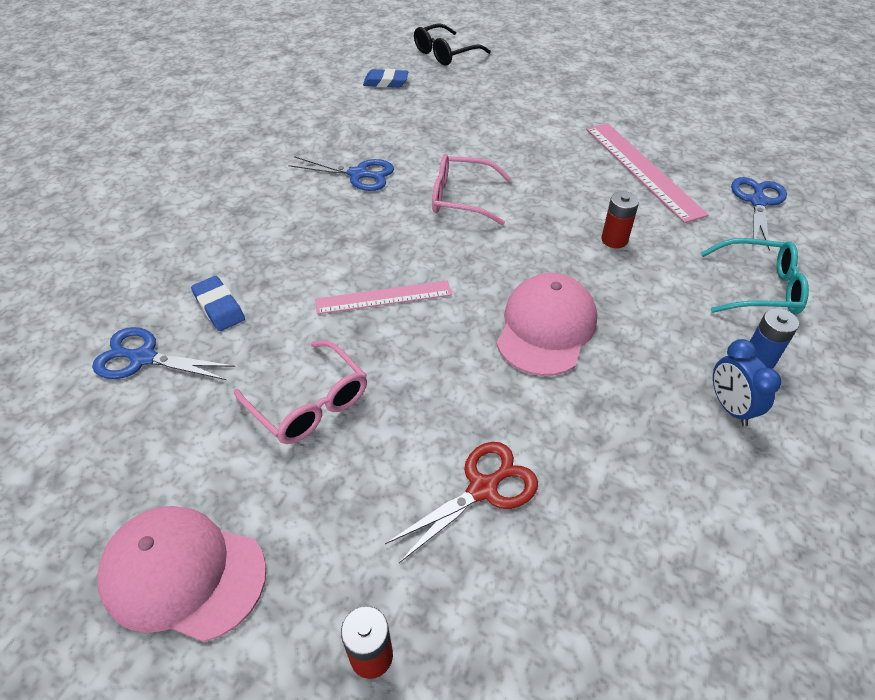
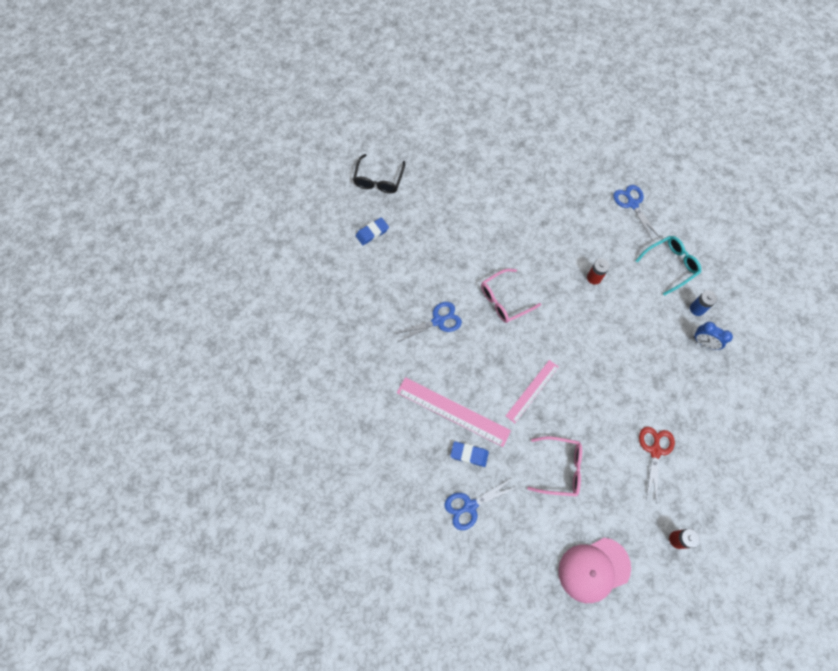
camera: 40 degrees left, 20 degrees up
(546, 328) = (610, 354): pink cap -> none
(642, 170) = (567, 215): pink ruler -> pink ruler (453, 411)

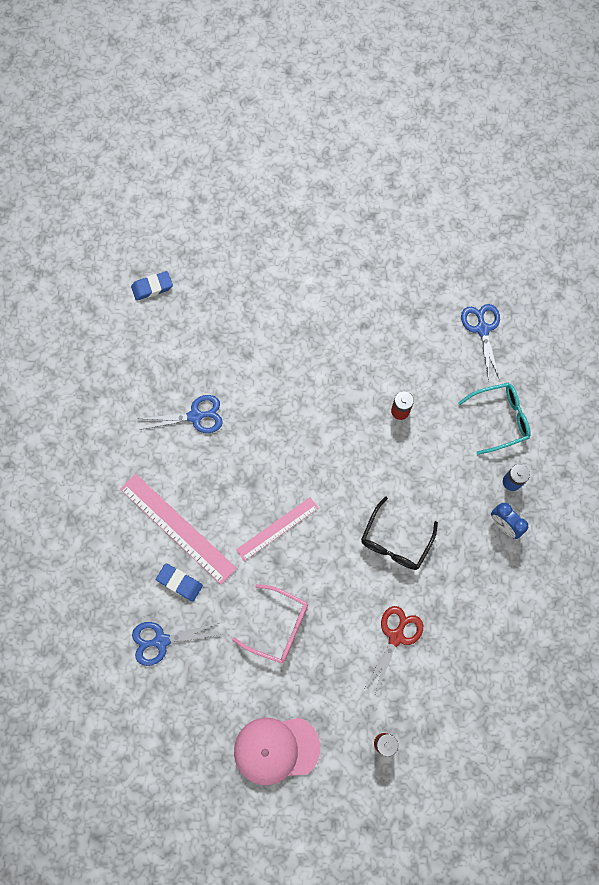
camera: 15 degrees right, 5 degrees up
(378, 180) = (181, 221): black glasses -> black glasses (395, 541)
(504, 300) = (282, 411): pink glasses -> none

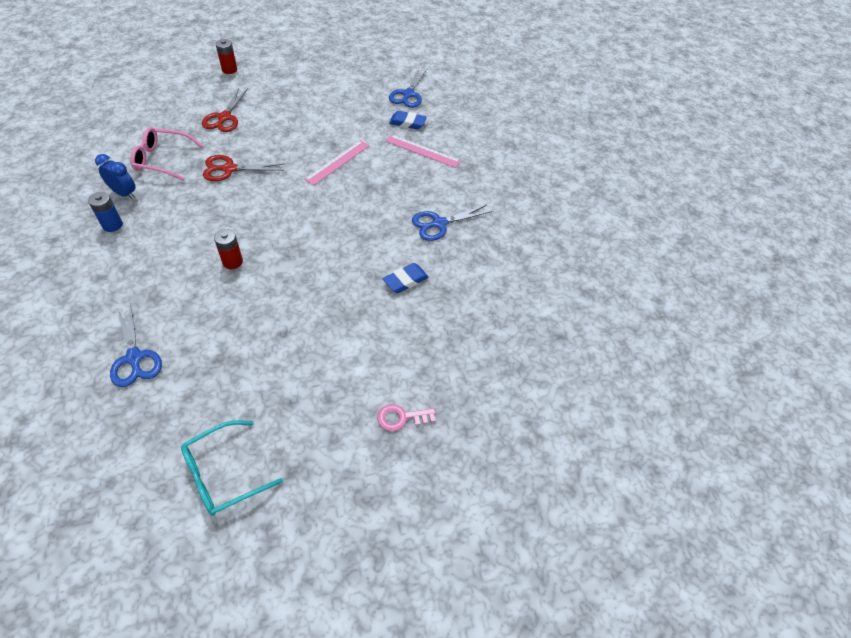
camera: 160 degrees right, 20 degrees down
(152, 287) = (535, 325): blue eraser -> blue eraser (405, 280)
(161, 641) = (408, 94): blue scissors -> blue scissors turned 135 degrees clockwise
(177, 528) = (422, 151): pink ruler -> pink ruler, size x0.64
(276, 749) = (308, 59): pink cap -> none
(278, 626) = (321, 111): pink glasses -> pink glasses (163, 160)
(286, 235) = (401, 418): none -> pink key
(395, 541) = (229, 169): black glasses -> red scissors
(500, 419) = (120, 273): turquoise glasses -> turquoise glasses (223, 474)

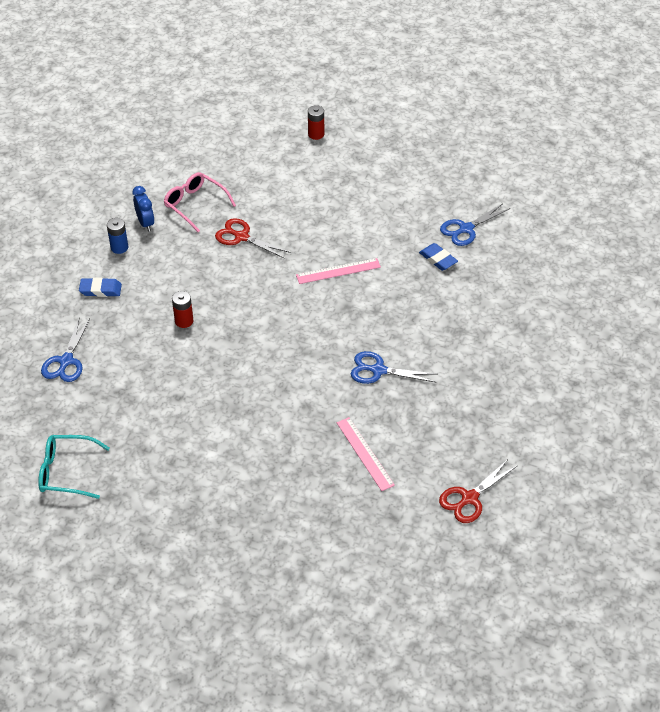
camera: 40 degrees right, 5 degrees down
(224, 117) = (274, 184): red scissors -> red scissors (469, 498)
(401, 418) = (212, 504): pink key -> none
(405, 280) = (305, 404): blue eraser -> blue eraser (100, 290)
(422, 151) = (426, 294): pink ruler -> pink ruler (365, 453)

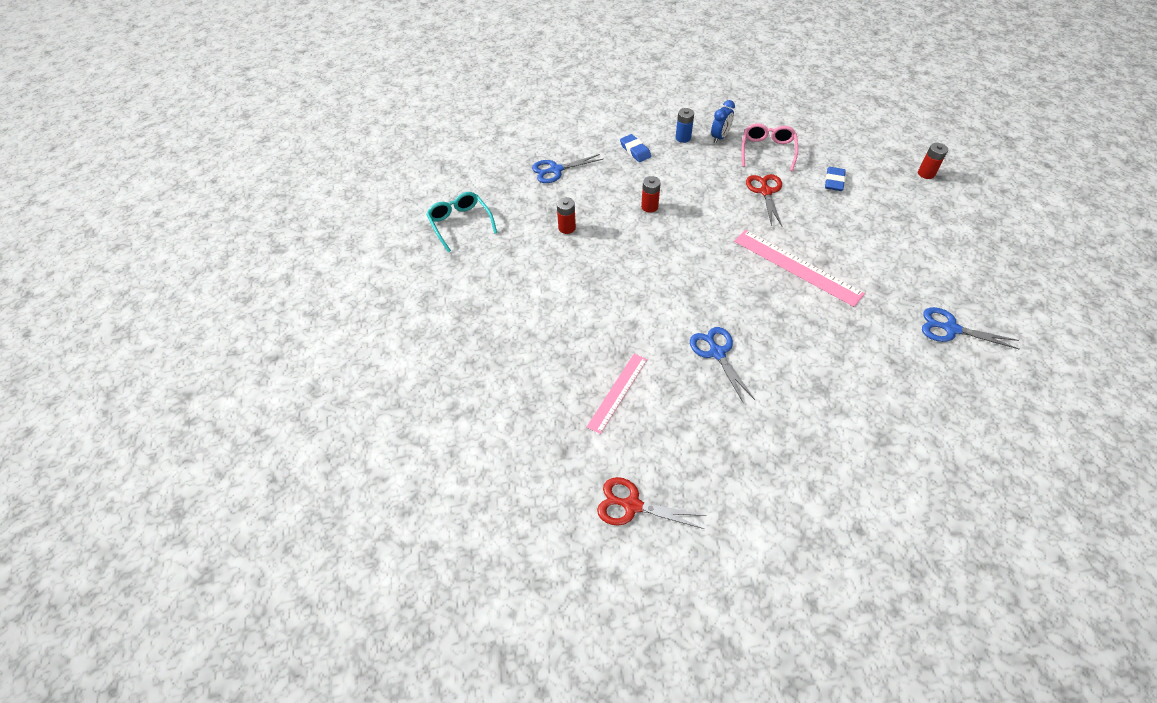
camera: 60 degrees right, 5 degrees up
(153, 393) = (567, 228): none -> red battery
(338, 271) = (796, 267): pink ruler -> pink ruler, size x1.56
(438, 259) = (889, 327): blue eraser -> blue eraser (834, 181)

